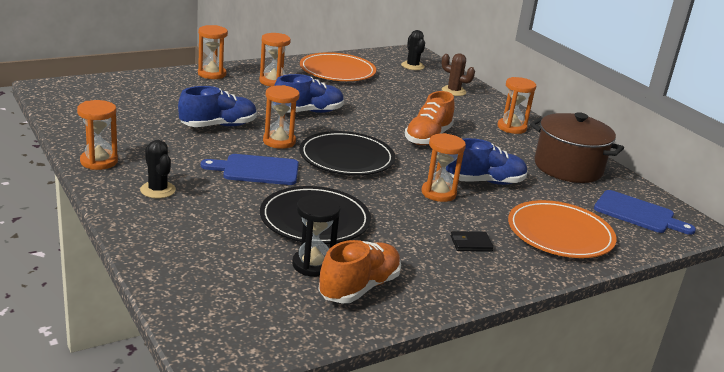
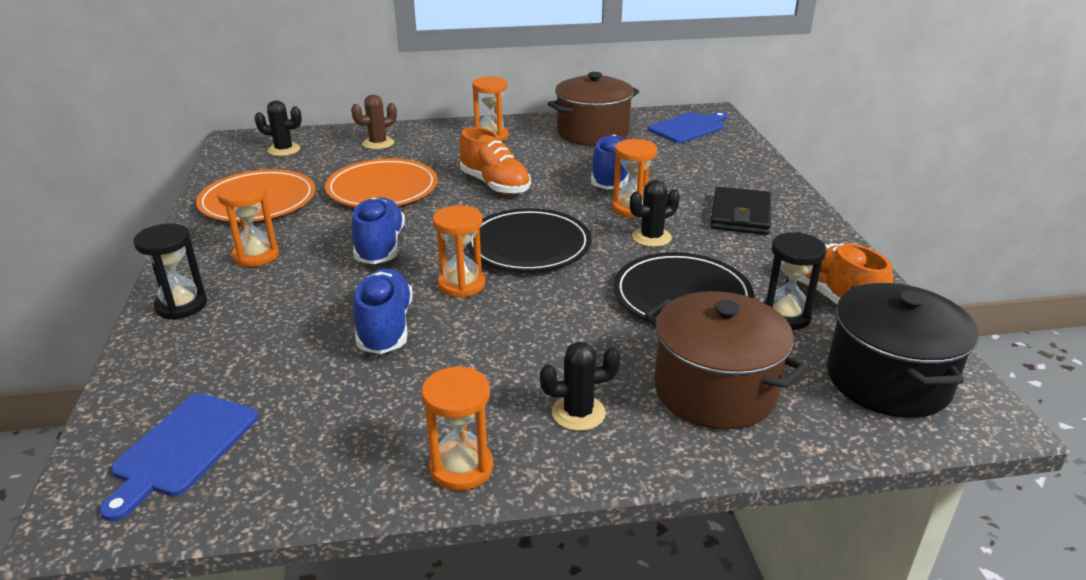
camera: 65 degrees left, 5 degrees up
(200, 235) = (715, 390): none -> brown pot
(212, 74) = (181, 305): orange hourglass -> black hourglass
(244, 311) = (888, 380): none -> black pot
(257, 170) = (541, 316): blue cutting board -> blue cutting board (183, 449)
(396, 204) = (651, 237): none -> black cactus
(471, 244) = (740, 215): black wallet -> black wallet, size x1.88
(560, 234) = (723, 169): orange plate -> orange plate (382, 188)

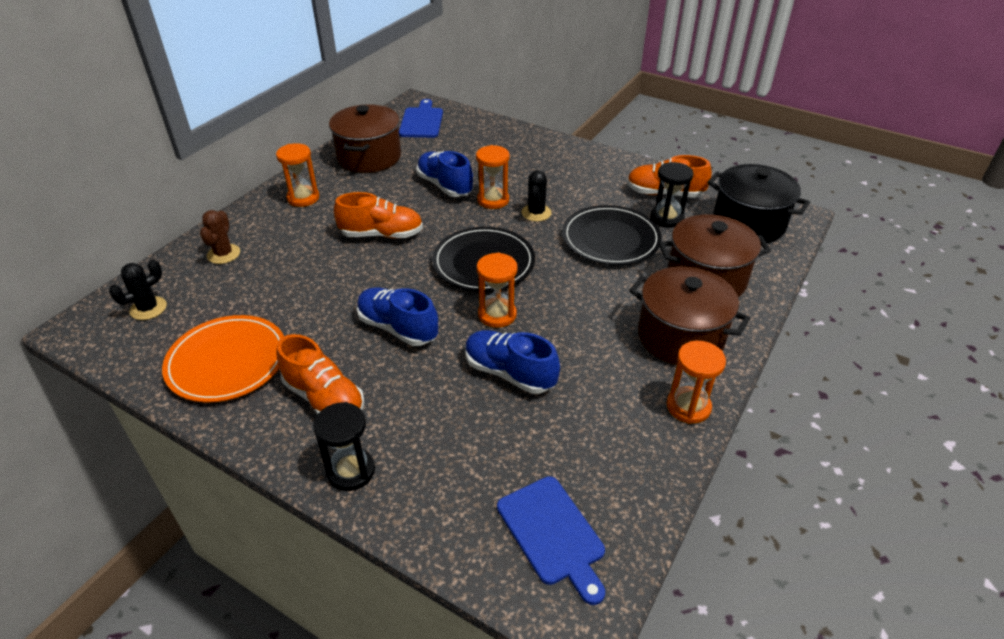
camera: 50 degrees left, 10 degrees up
(256, 256) = (324, 398): orange hourglass -> orange shoe
(382, 188) = (308, 287): orange plate -> none
(578, 413) = (680, 337): black cactus -> brown pot
(740, 215) = (553, 170): black wallet -> none

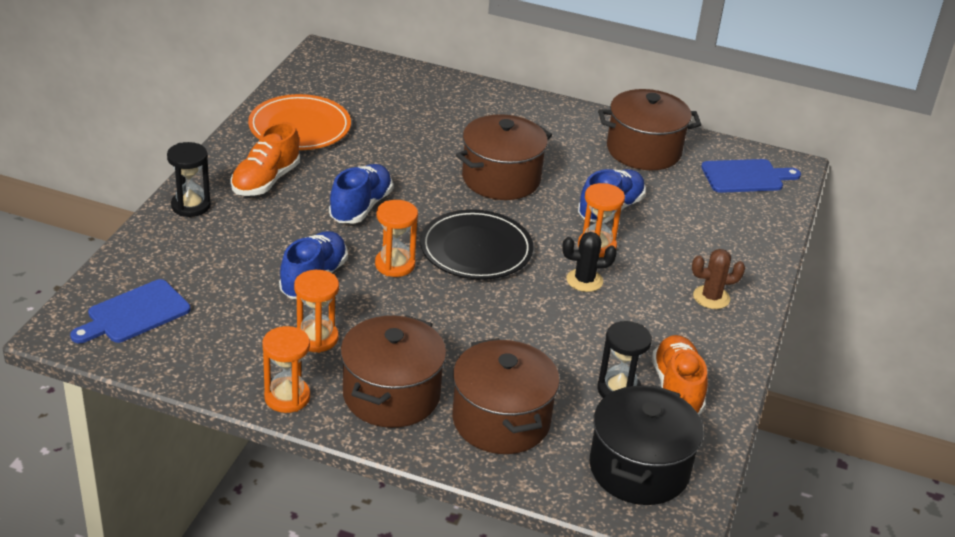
camera: 75 degrees right, 5 degrees down
(148, 308) = (354, 77): black cactus -> none
(223, 254) = (438, 96): brown cactus -> brown cactus (711, 297)
(303, 198) = (545, 122): orange hourglass -> orange hourglass (316, 338)
(382, 234) = (501, 179): orange shoe -> brown pot
(610, 239) = (554, 341): black plate -> none

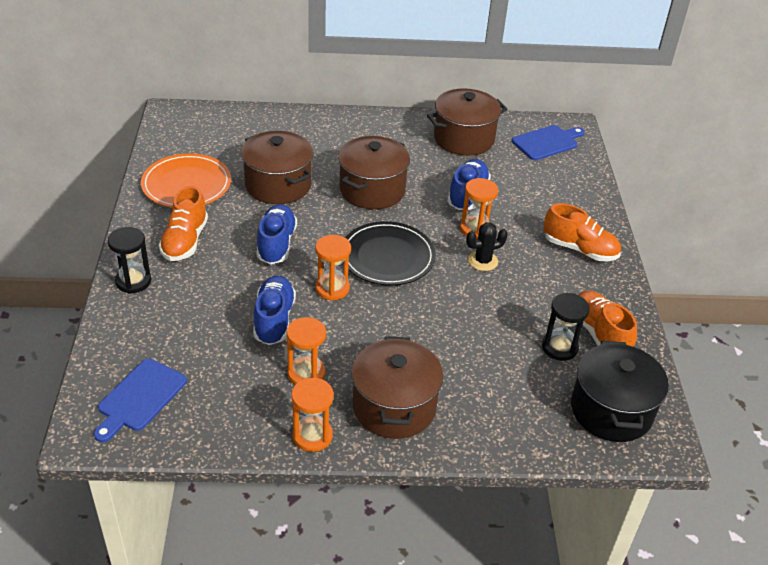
camera: 20 degrees left, 5 degrees up
(501, 420) = (489, 402): brown pot -> brown pot (278, 185)
(711, 297) = (580, 249): brown cactus -> orange shoe

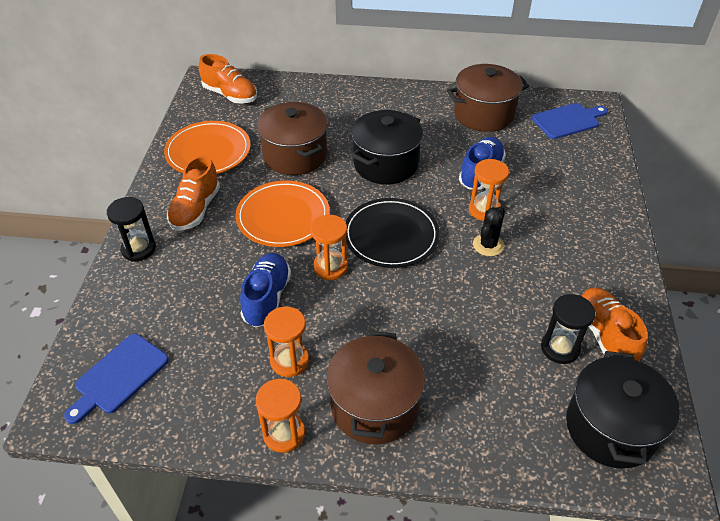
camera: 10 degrees right, 5 degrees up
(276, 244) = (283, 216): blue shoe -> orange plate
(372, 190) = (386, 164): brown pot -> black pot
(483, 261) = (488, 245): black cactus -> black cactus turned 45 degrees counterclockwise
(580, 249) = (591, 237): orange shoe -> orange shoe (230, 95)

